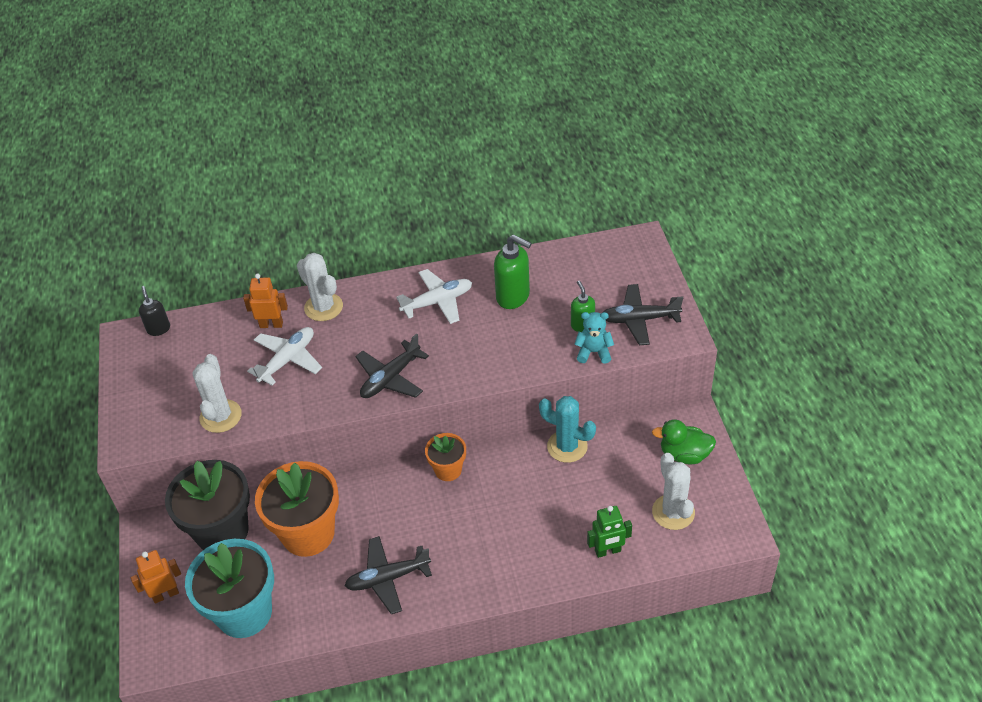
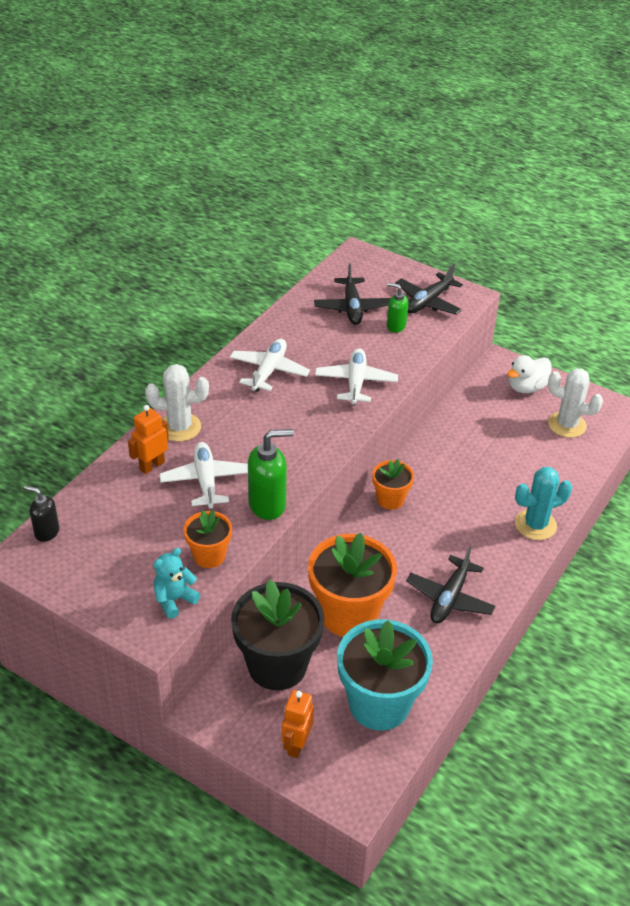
camera: 50 degrees left, 5 degrees down
(220, 416) = (209, 556): white cactus -> orange flower pot
(391, 378) = (309, 441): black plane -> black plane (352, 308)
(486, 353) = (356, 383): none -> white plane
(513, 297) = (321, 336): green soap dispenser -> green soap dispenser (268, 504)
(567, 446) = (449, 430): turquoise cactus -> turquoise cactus (535, 525)
(593, 352) = (428, 338): turquoise teddy bear -> turquoise teddy bear (174, 600)
(608, 551) = (562, 474): green robot -> none
(684, 454) = (526, 387): green duck -> white duck

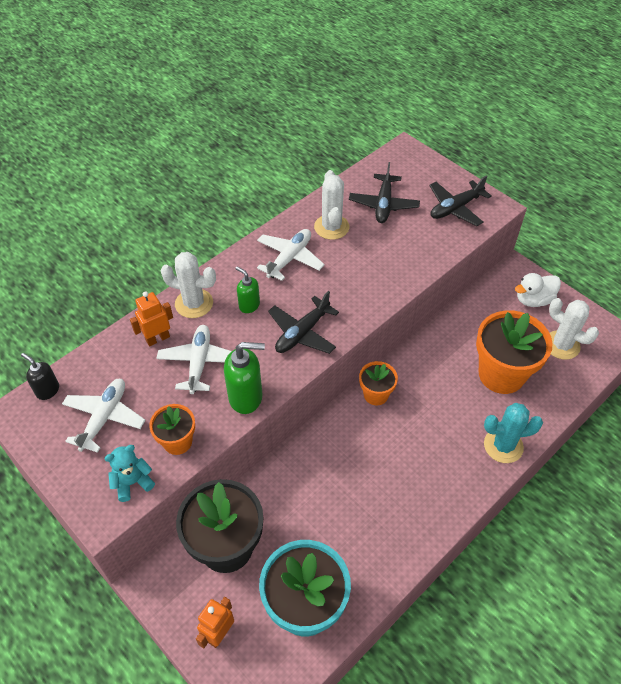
camera: 15 degrees right, 10 degrees up
(304, 336) = (331, 227): none -> white cactus
(348, 614) = (304, 506): orange flower pot -> orange flower pot (501, 374)
(356, 383) = (364, 282): white plane -> white plane (104, 418)
(395, 326) = (418, 229): green soap dispenser -> green soap dispenser (249, 305)
(450, 598) = (401, 508): black plane -> black plane (302, 333)

